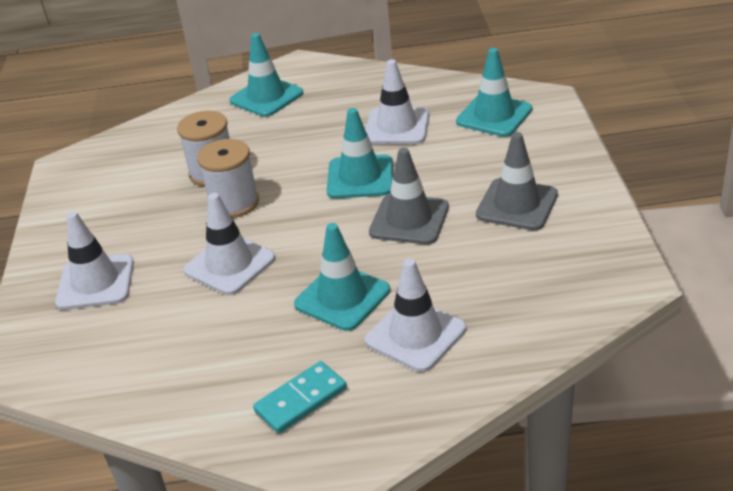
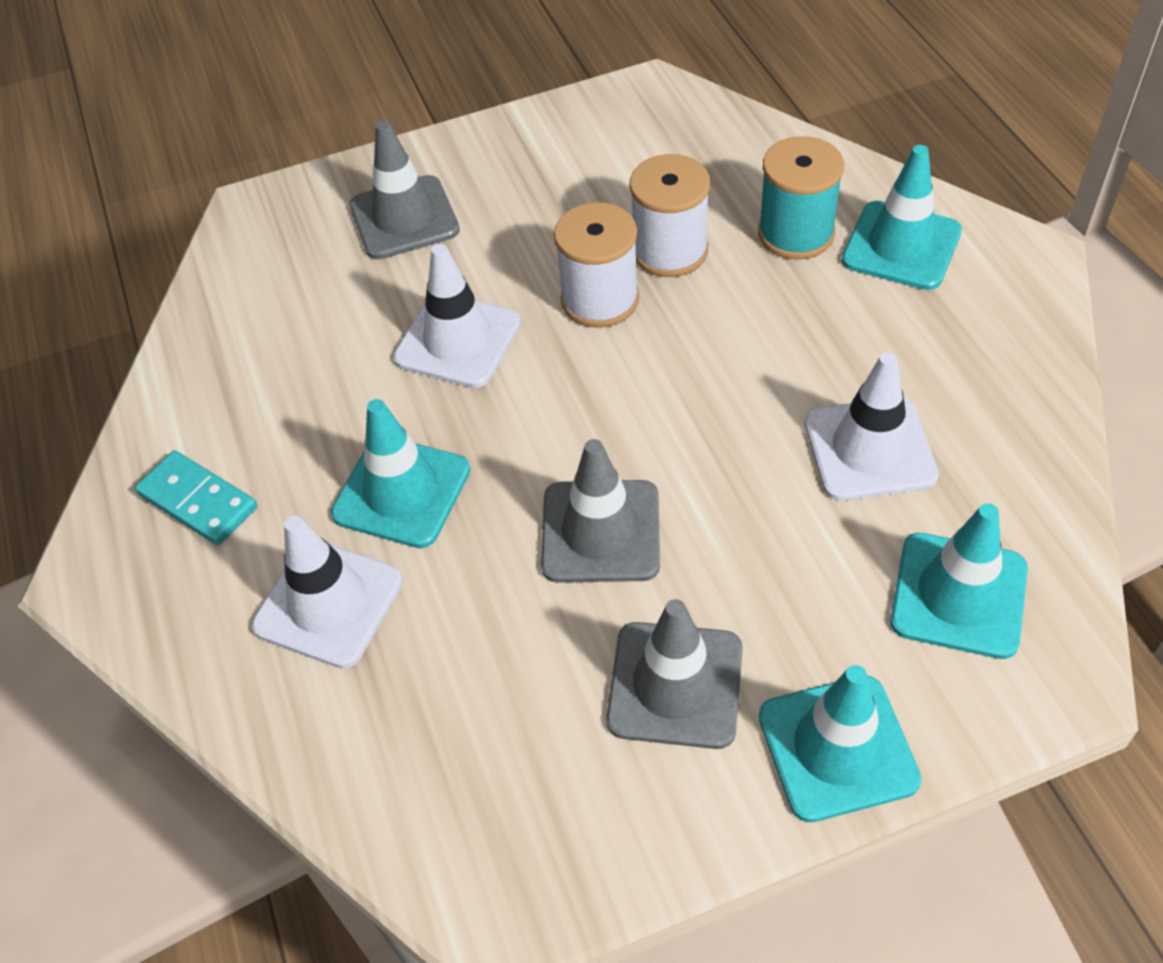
camera: 75 degrees right, 15 degrees up
(95, 282) = (404, 218): white traffic cone -> grey traffic cone
(232, 128) = (796, 233): none -> turquoise spool
(360, 177) = (702, 436): turquoise traffic cone -> turquoise traffic cone (837, 748)

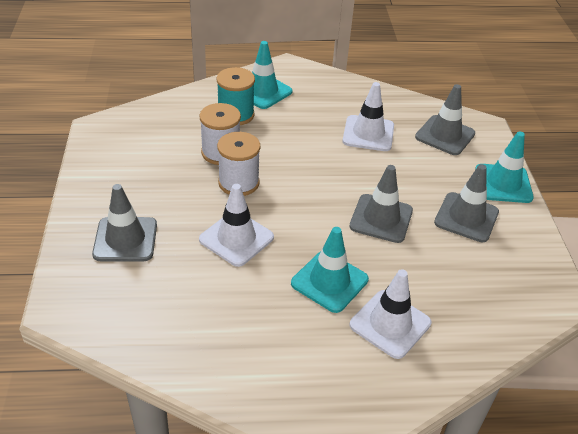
camera: 80 degrees left, 10 degrees down
(198, 501) = (298, 371): turquoise domino -> none
(958, 595) = (445, 135): turquoise traffic cone -> grey traffic cone

